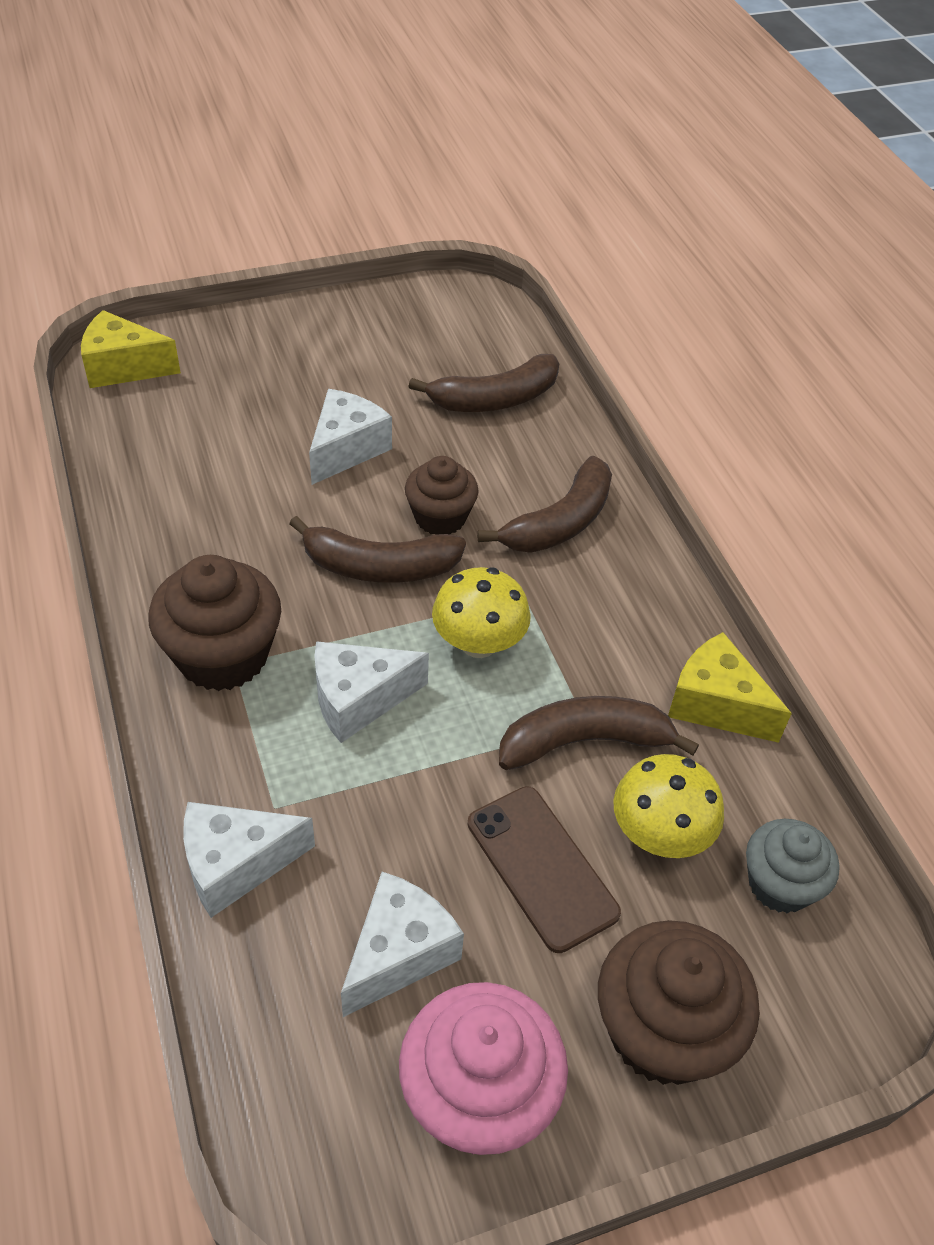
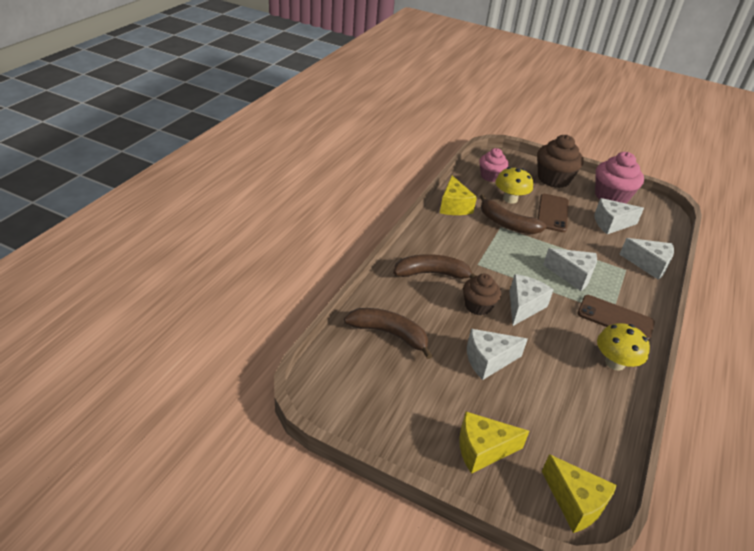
camera: 135 degrees left, 10 degrees down
(223, 655) = (615, 318): brown cupcake -> brown phone
(259, 354) = (482, 449): none -> yellow cheese
(379, 567) = (523, 306): brown banana -> white cheese
(478, 643) = (511, 263): yellow mushroom -> yellow mushroom (615, 362)
(780, 884) = (490, 176): grey cupcake -> pink cupcake

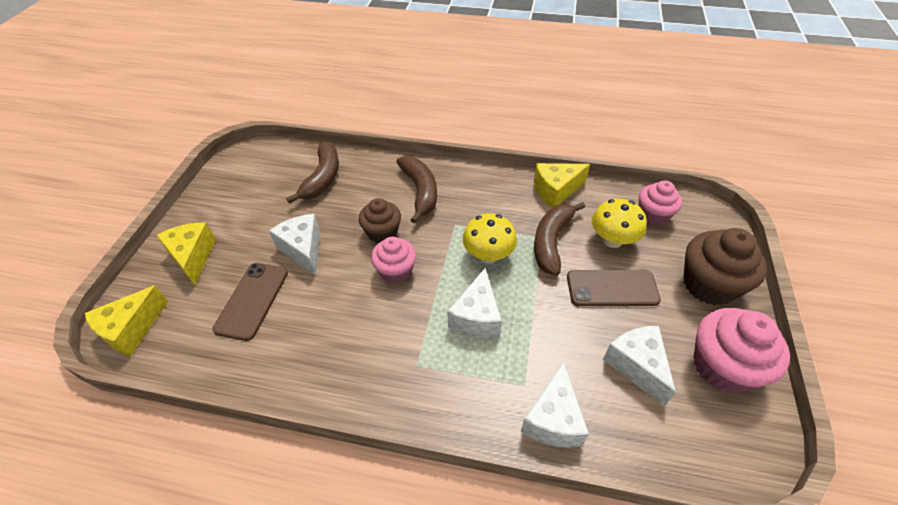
camera: 80 degrees right, 10 degrees up
(523, 306) = (396, 271): white cheese -> pink cupcake
(615, 318) = (407, 368): brown phone -> brown phone (252, 300)
(615, 362) = (323, 366): yellow mushroom -> yellow mushroom (488, 255)

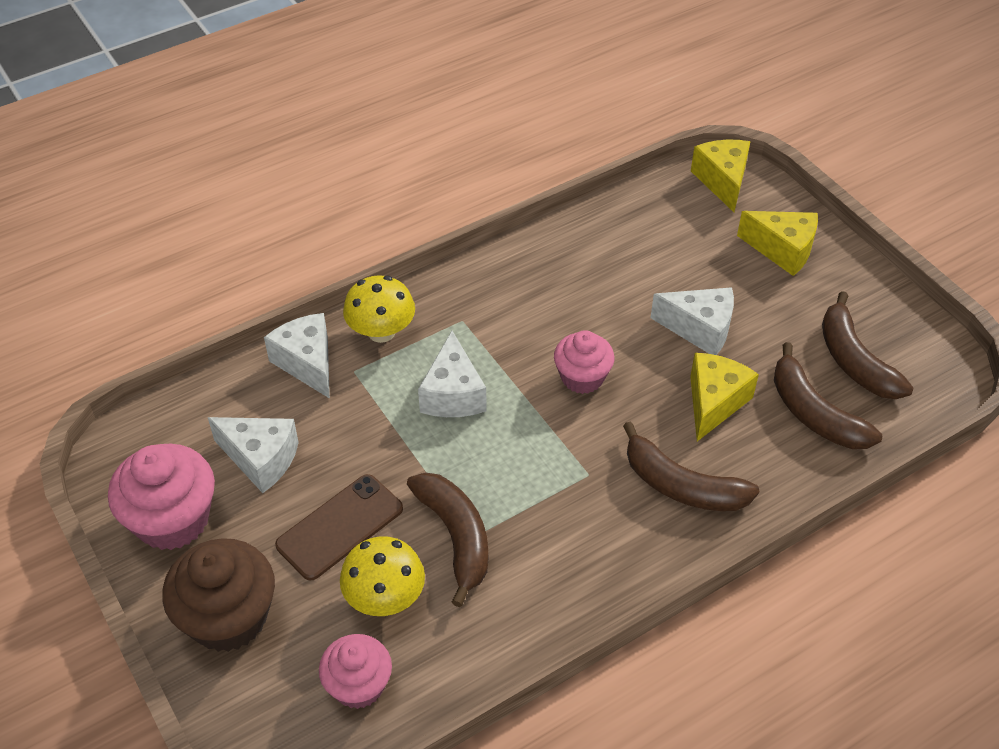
camera: 135 degrees right, 0 degrees up
(252, 300) = (669, 262): brown phone -> none
(269, 184) = (854, 360): none -> brown banana
(382, 232) = (651, 404): brown cupcake -> none
(477, 317) = (453, 394): white cheese -> white cheese turned 150 degrees counterclockwise
(488, 255) = (509, 465): yellow mushroom -> yellow mushroom (381, 331)
(556, 191) = (520, 625): yellow cheese -> yellow cheese (714, 403)

